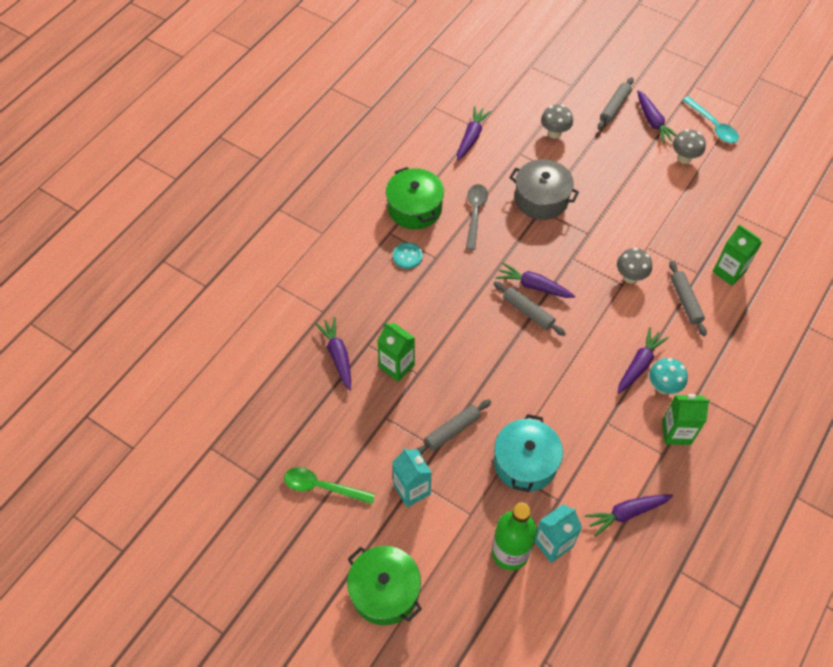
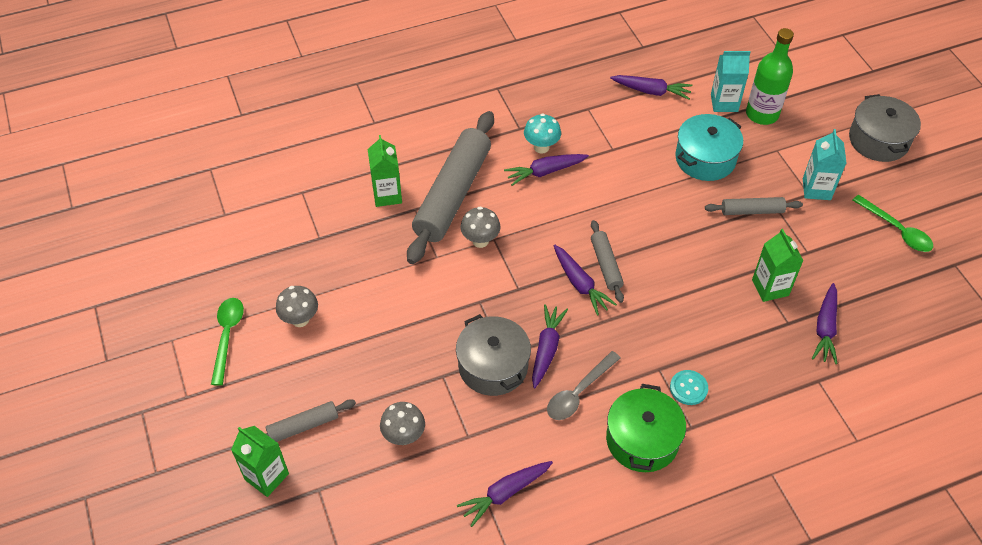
camera: 145 degrees left, 5 degrees down
(385, 591) = (878, 140): green pot -> grey pot
(653, 122) = (283, 380): purple carrot -> purple carrot (546, 349)
(676, 432) = (563, 115): green carton -> green carton (266, 476)
(685, 301) = (453, 194): grey rolling pin -> grey rolling pin, size x2.12
(713, 125) = (227, 336): turquoise spoon -> green spoon

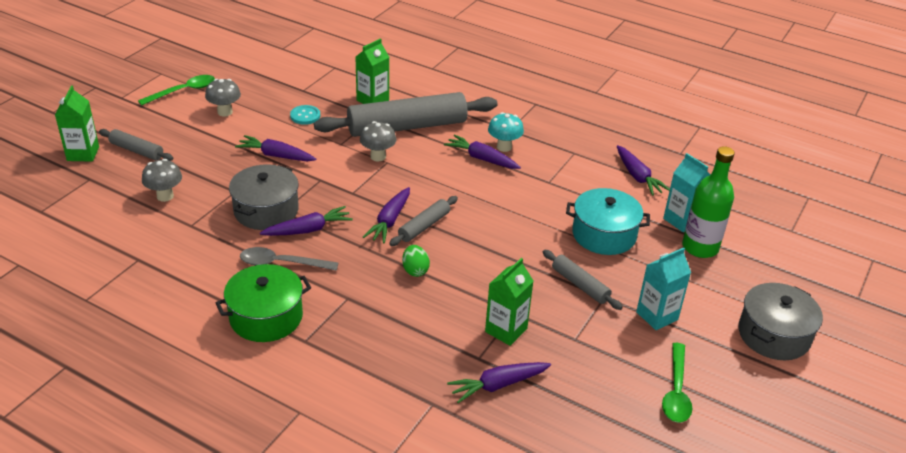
camera: 50 degrees right, 15 degrees down
(505, 493) = (153, 264): purple carrot -> purple carrot (276, 156)
(658, 304) = (415, 270): none -> green egg
(688, 388) = (344, 323): turquoise button -> turquoise button (305, 116)

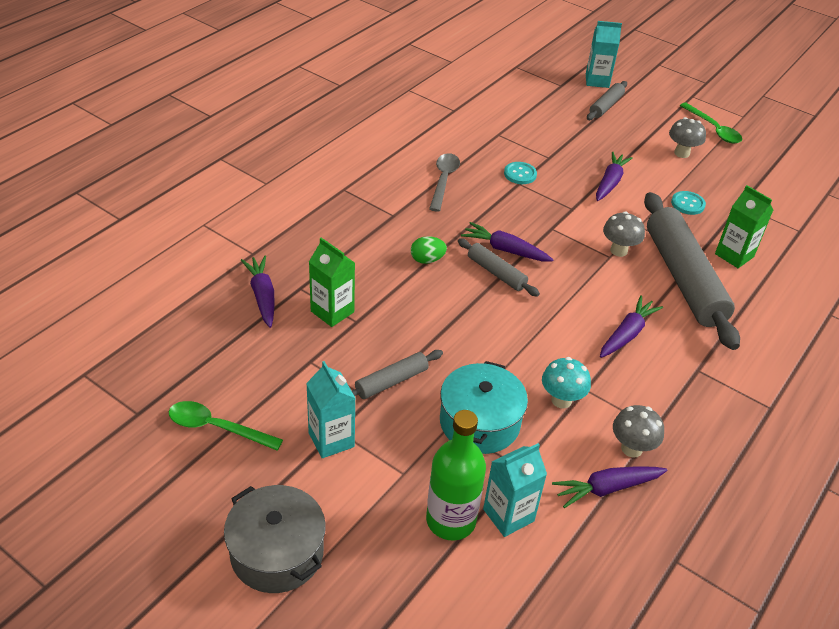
camera: 95 degrees right, 5 degrees up
(83, 154) = (597, 81): green carton -> turquoise carton
(165, 196) = (539, 121): grey mushroom -> grey mushroom (631, 448)
(266, 210) = (520, 174): grey pot -> turquoise button
(266, 317) = (375, 170): green pot -> none
(308, 230) = (491, 197): purple carrot -> none
(504, 147) = (656, 358): turquoise mushroom -> turquoise mushroom (561, 400)

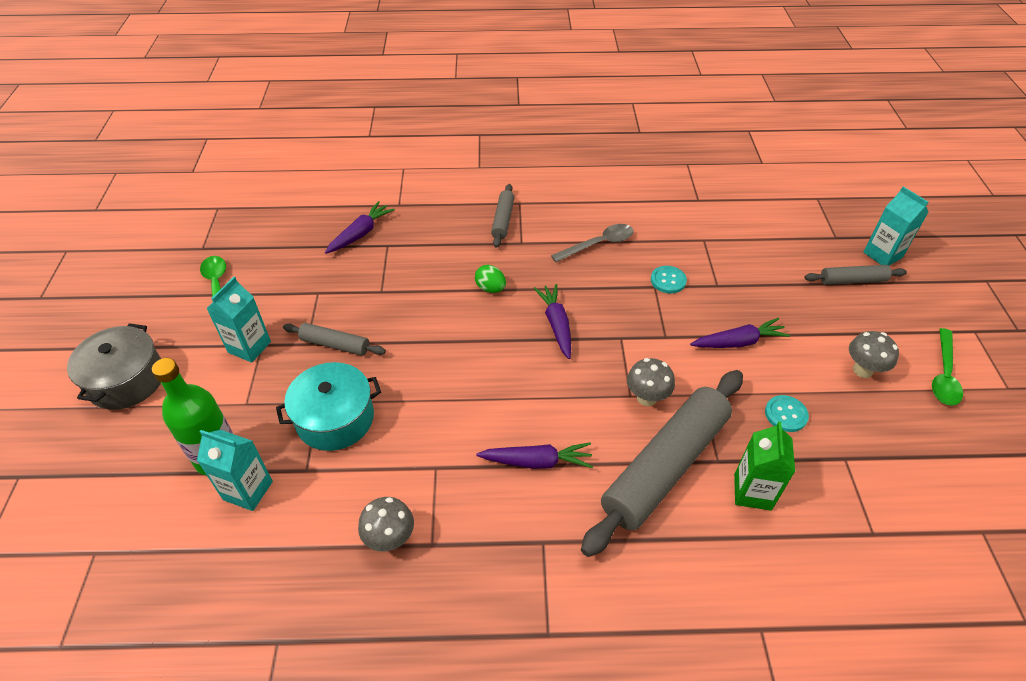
camera: 55 degrees right, 5 degrees up
(332, 311) = (379, 274): green carton -> none
(496, 273) = (521, 335): grey rolling pin -> grey rolling pin (503, 220)
(561, 400) = (406, 458): turquoise mushroom -> none
(607, 488) = (327, 544): purple carrot -> none

